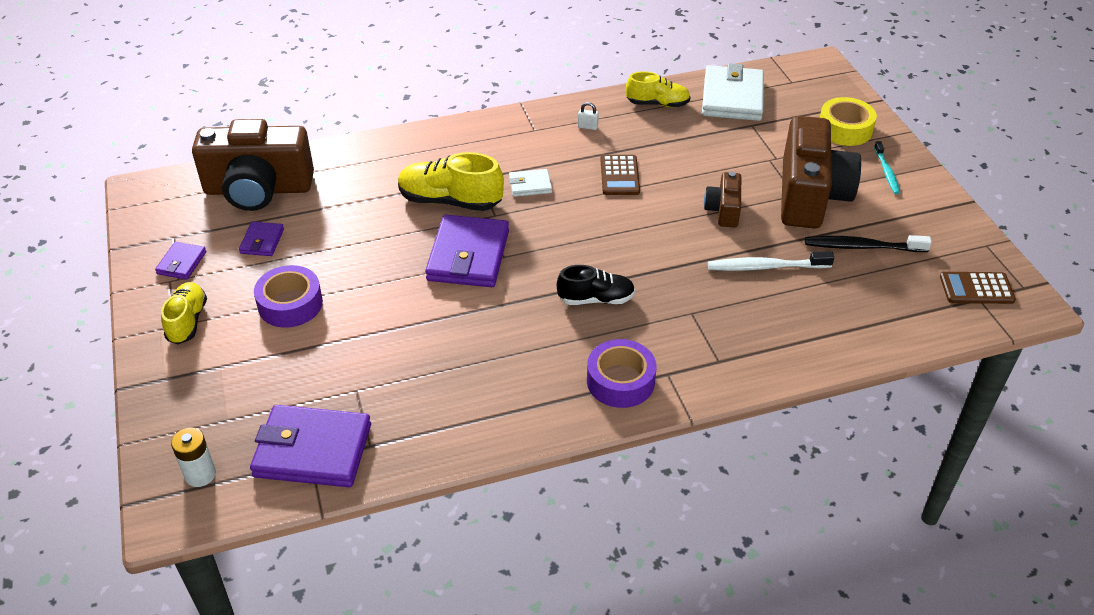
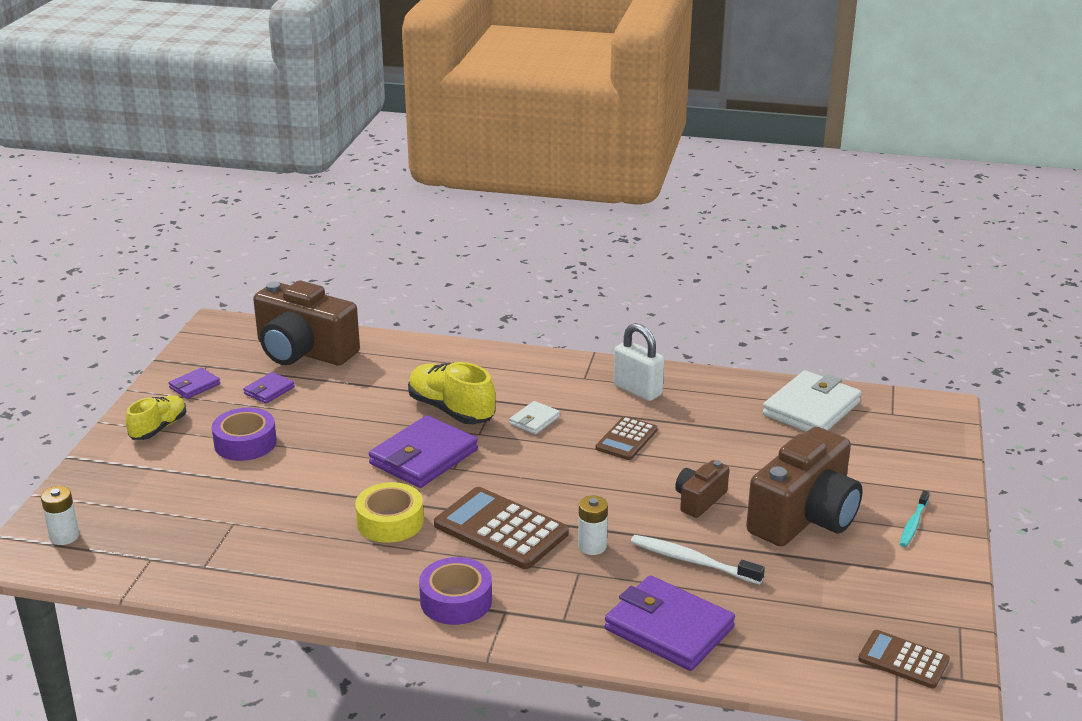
camera: 30 degrees right, 15 degrees down
(313, 450) = (158, 553): purple wallet -> purple wallet (669, 628)
(530, 185) = (534, 420): white wallet -> white wallet turned 75 degrees counterclockwise
(587, 127) = (637, 390): white padlock -> white padlock, size x2.35
(596, 299) = (501, 529): black shoe -> brown calculator
(657, 104) = (727, 391): yellow shoe -> none
(681, 285) = (592, 546): none -> white battery
(845, 129) = (907, 472): yellow tape -> yellow tape (390, 522)
(862, 247) = (813, 579): black toothbrush -> none

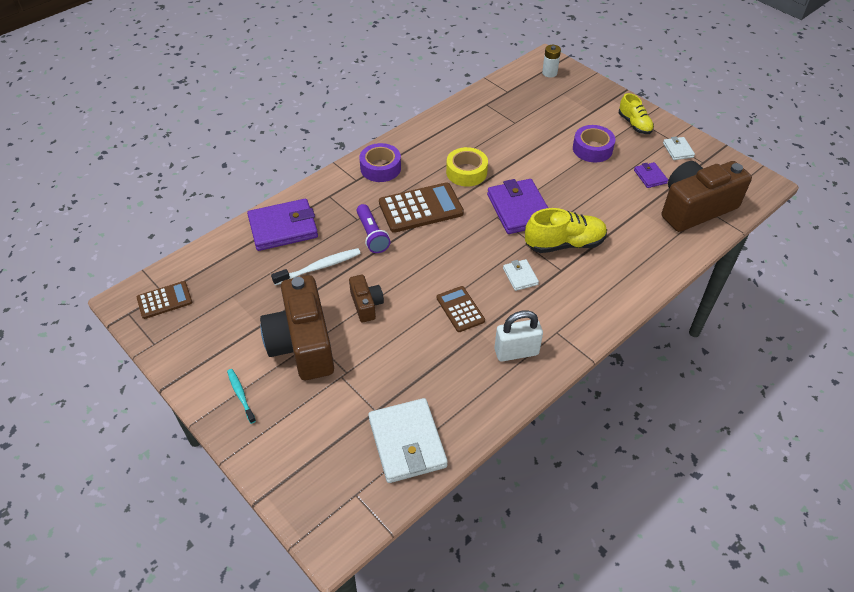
camera: 125 degrees right, 20 degrees up
(194, 386) = (678, 150): purple wallet -> white wallet
(592, 546) = (372, 235): white battery -> purple flashlight

